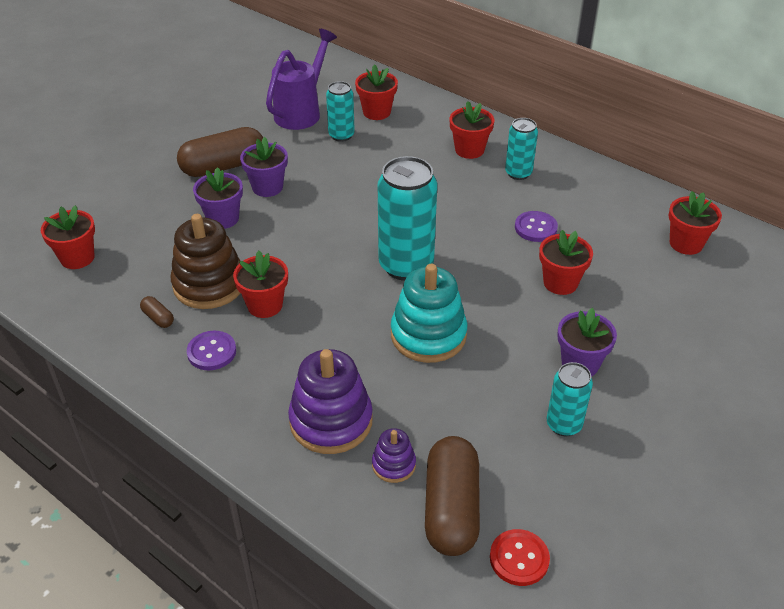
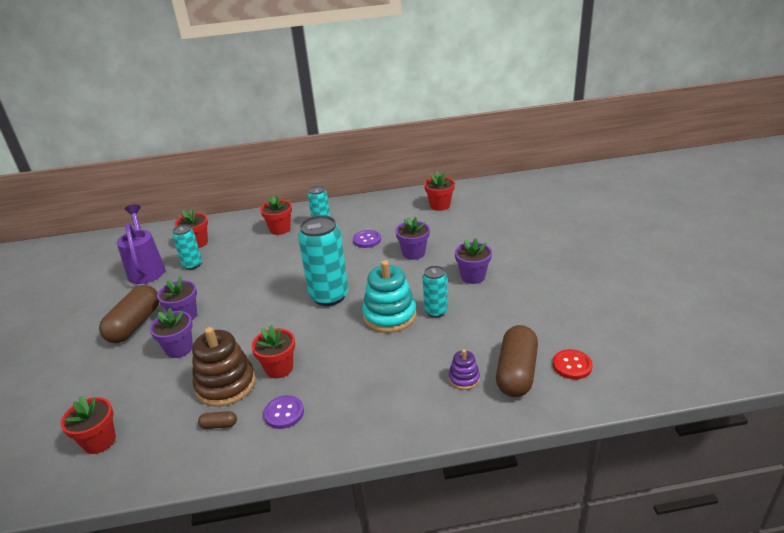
camera: 45 degrees left, 10 degrees down
(331, 421) = (404, 387): purple stacking toy -> none
(451, 508) = (516, 372): brown capsule -> brown capsule turned 60 degrees clockwise
(560, 283) = (413, 253): red flower pot -> purple flower pot
(564, 425) = (504, 303): turquoise can -> turquoise can (436, 311)

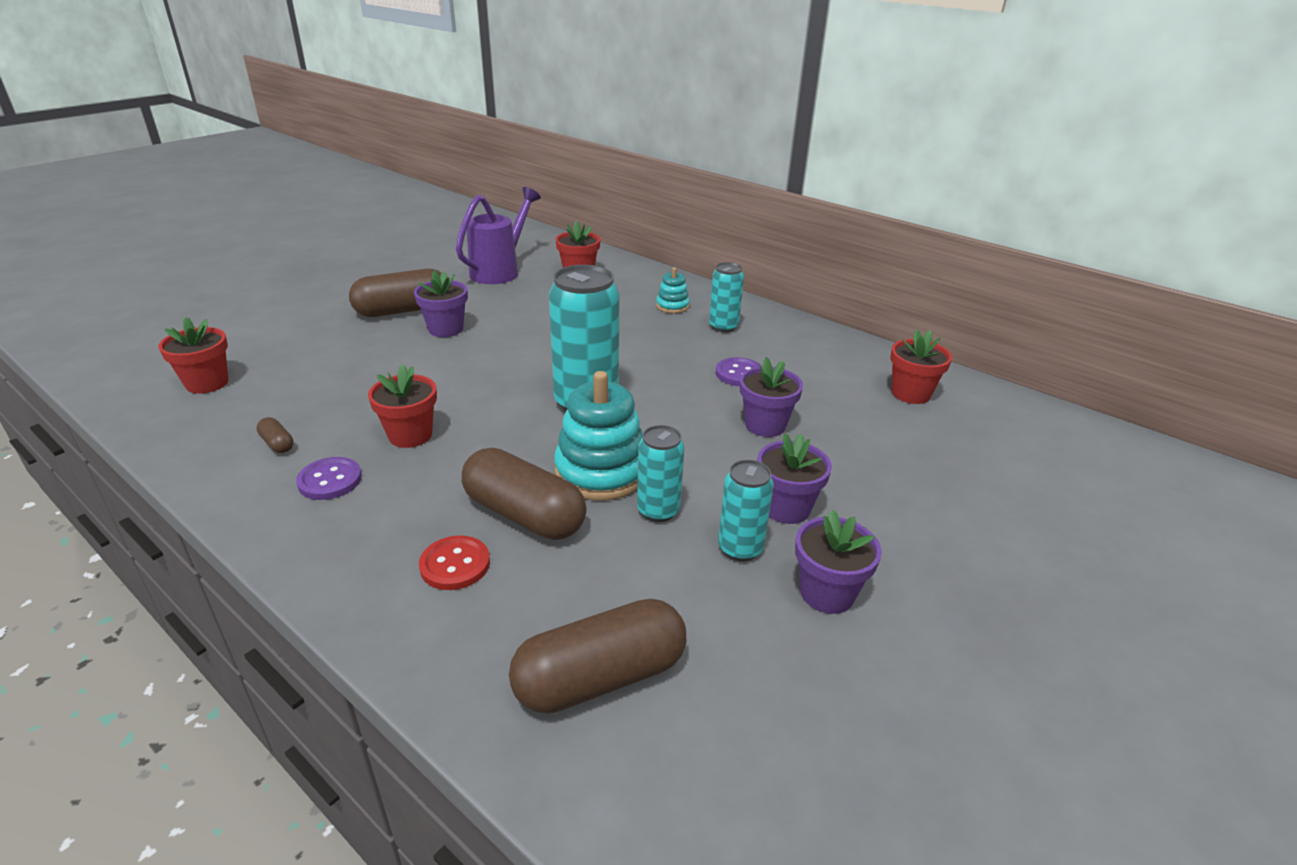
camera: 45 degrees right, 0 degrees up
(179, 349) = (387, 354): purple flower pot -> purple flower pot (827, 593)
(192, 265) = (537, 290): turquoise can -> turquoise can (740, 548)
(226, 384) = (351, 413): brown stacking toy -> none
(280, 229) = (672, 306): red flower pot -> turquoise stacking toy
(393, 353) = (524, 515): none -> brown capsule
(464, 378) = (530, 618): purple stacking toy -> none
(572, 365) = (690, 752): red button -> red button (455, 564)

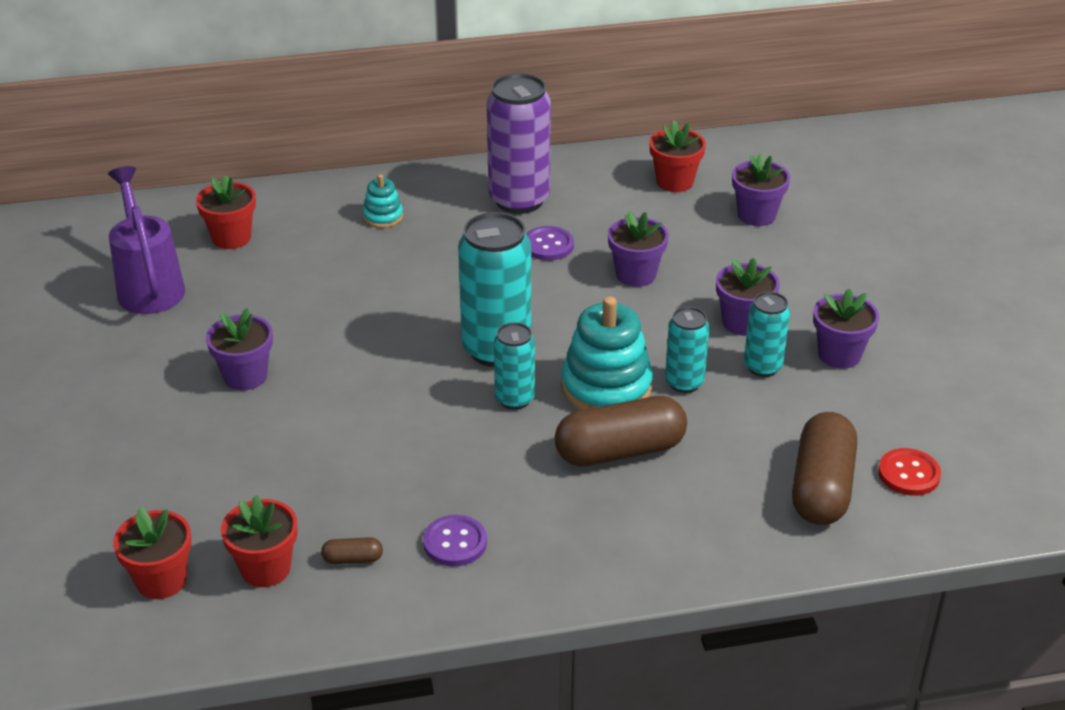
camera: 50 degrees left, 5 degrees up
(403, 310) = (160, 389): brown capsule -> none
(410, 435) = (432, 471): red flower pot -> red flower pot (265, 568)
(455, 564) = (645, 510): red button -> red button (908, 474)
(723, 327) = (460, 210): turquoise can -> turquoise can (514, 399)
(771, 342) = (519, 200): none -> purple can
(943, 451) = (756, 215): none -> purple flower pot

